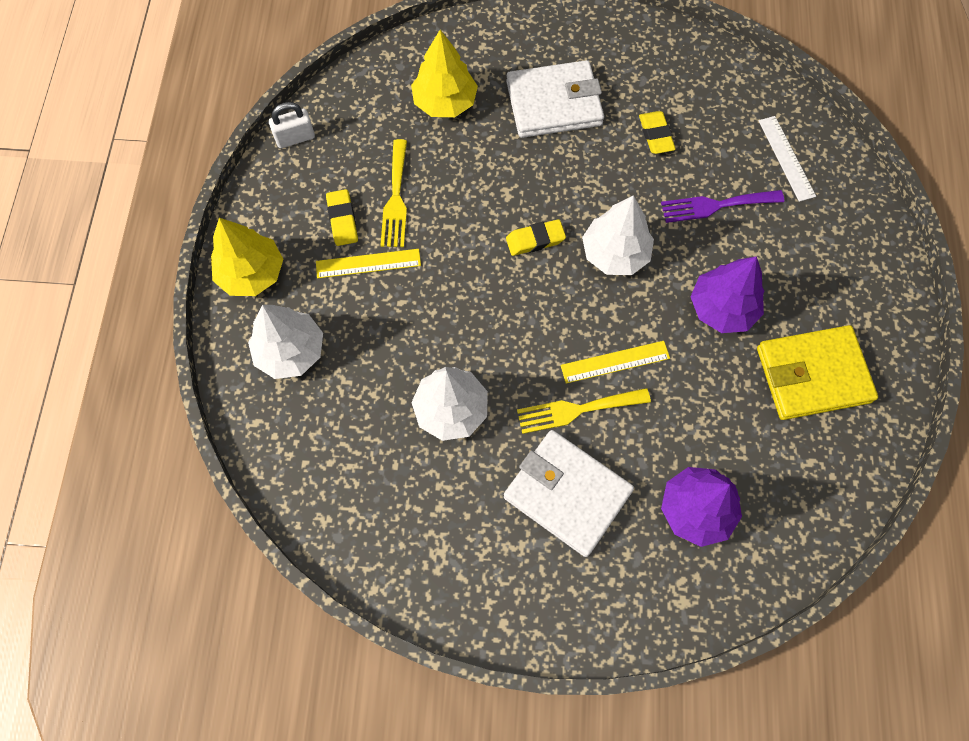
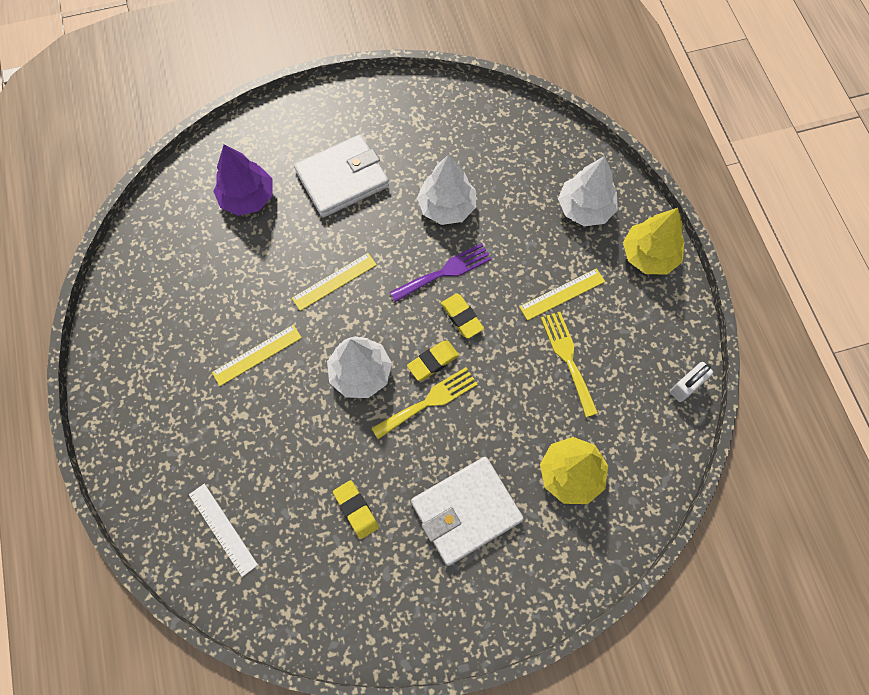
camera: 160 degrees right, 0 degrees up
(342, 220) = (602, 324): yellow eraser -> yellow eraser (462, 317)
(567, 494) = (342, 179): white wallet -> white wallet turned 45 degrees counterclockwise
(577, 410) = (353, 236): yellow fork -> yellow fork (429, 401)
(716, 205) = (281, 451): purple fork -> purple fork (445, 272)
(722, 308) = (257, 355): purple tree -> yellow ruler
(812, 375) = (173, 323): yellow wallet -> none

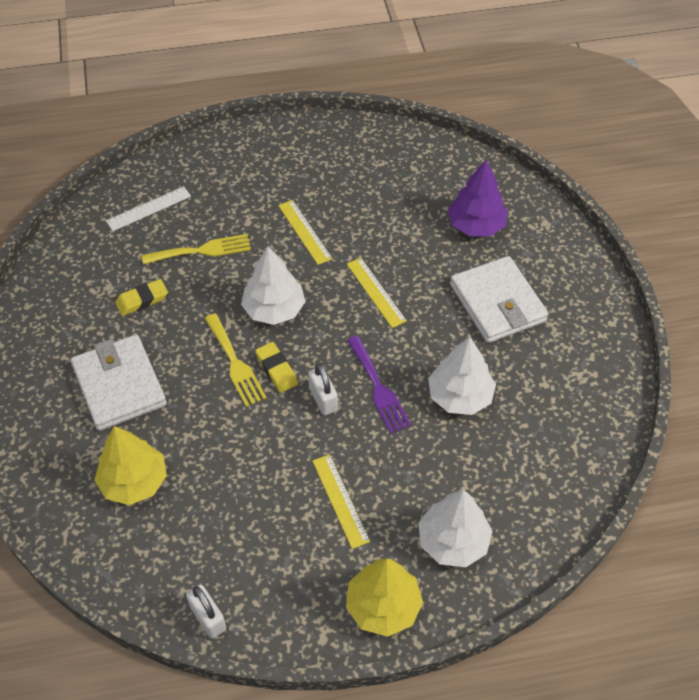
camera: 95 degrees right, 15 degrees down
(462, 317) = (323, 399): yellow eraser -> white padlock
(568, 358) = (261, 496): yellow fork -> yellow fork (202, 250)

